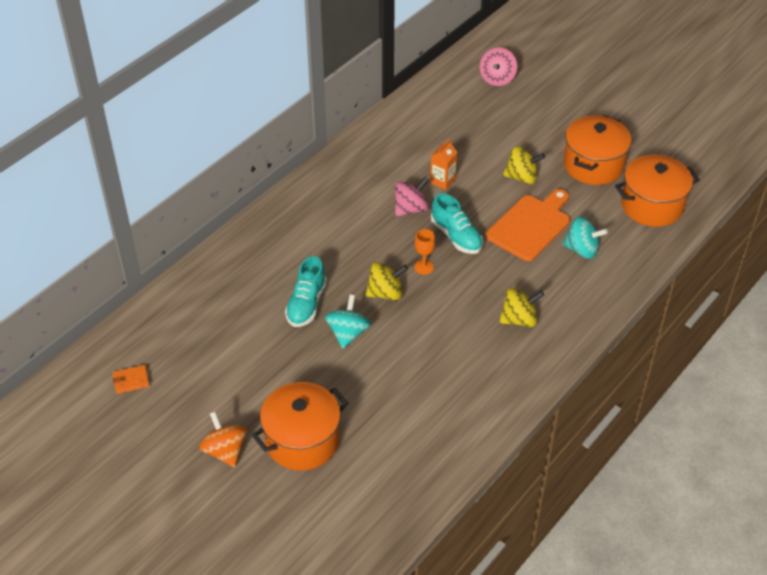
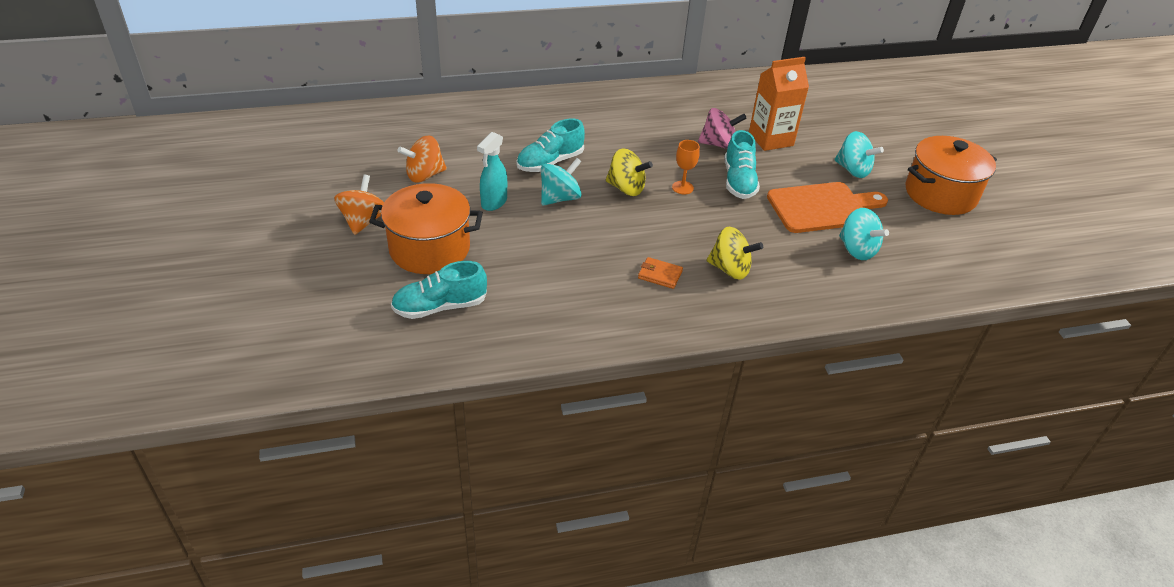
camera: 35 degrees right, 5 degrees down
(131, 380) = (358, 141): orange wallet -> orange wallet (660, 275)
(224, 378) = (424, 175): none -> orange spinning top
(304, 369) = (493, 203): none -> turquoise spray bottle
(362, 482) = (440, 307): none -> turquoise shoe
(442, 181) = (771, 139): orange carton -> orange carton, size x1.66
(497, 79) = (905, 95): pink spinning top -> none
(522, 177) = (853, 170): yellow spinning top -> turquoise spinning top
(652, 206) = (975, 253): orange pot -> none

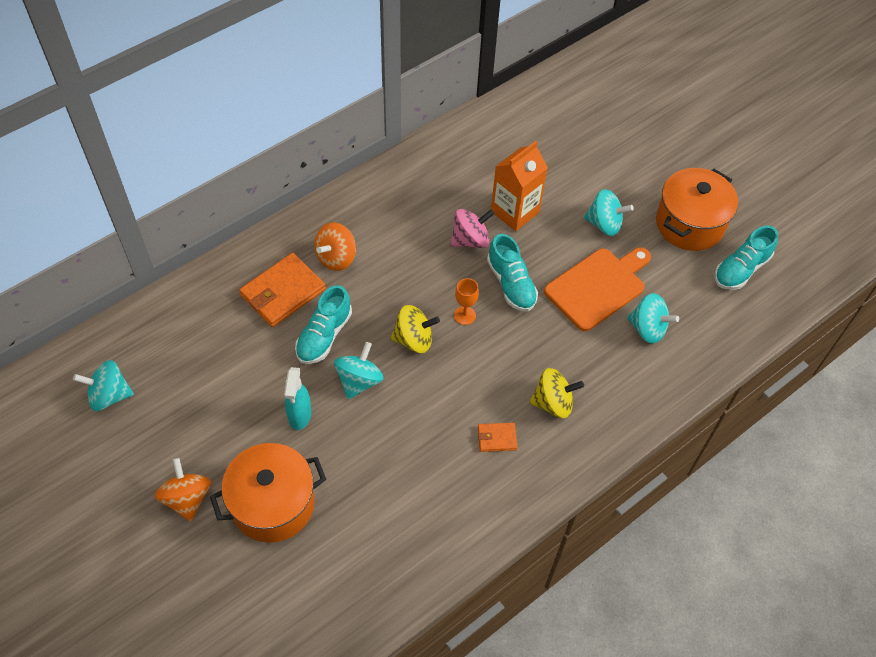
camera: 25 degrees left, 15 degrees up
(353, 143) = (109, 395): none -> turquoise spinning top
(424, 175) = (211, 409): orange spinning top -> orange spinning top (336, 258)
(440, 307) = (324, 570): turquoise shoe -> turquoise shoe (741, 269)
(534, 128) = (283, 292): none -> orange wallet

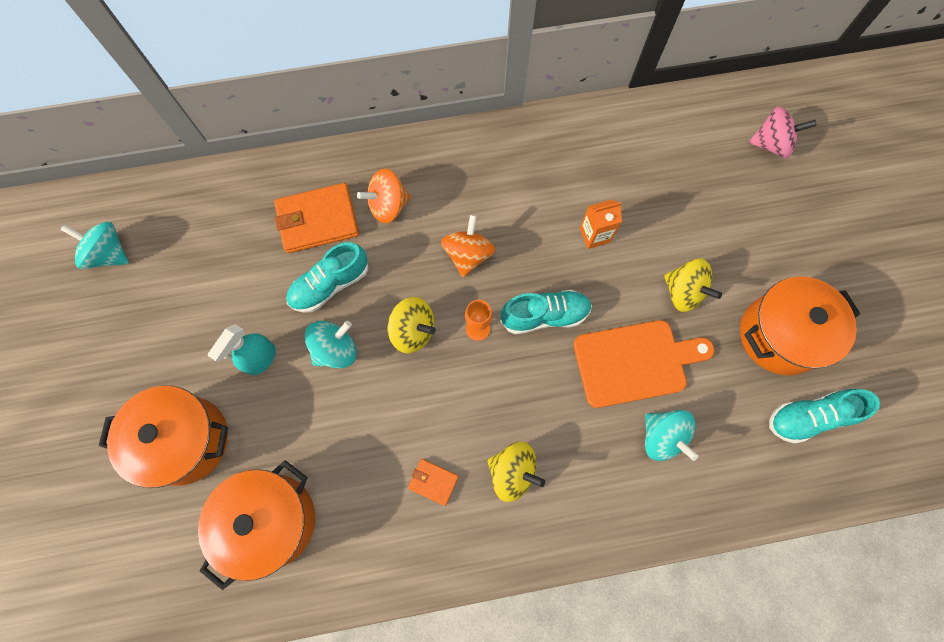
camera: 30 degrees right, 15 degrees up
(187, 498) = (116, 393): orange spinning top -> orange spinning top (468, 255)
(384, 527) = (271, 520): none -> orange pot
(470, 240) = (530, 246): pink spinning top -> pink spinning top (771, 144)
(511, 284) = (544, 316): turquoise shoe -> turquoise shoe turned 105 degrees counterclockwise
(515, 212) = (594, 235): orange carton -> orange carton, size x0.60
(604, 224) = (683, 292): turquoise spinning top -> yellow spinning top

